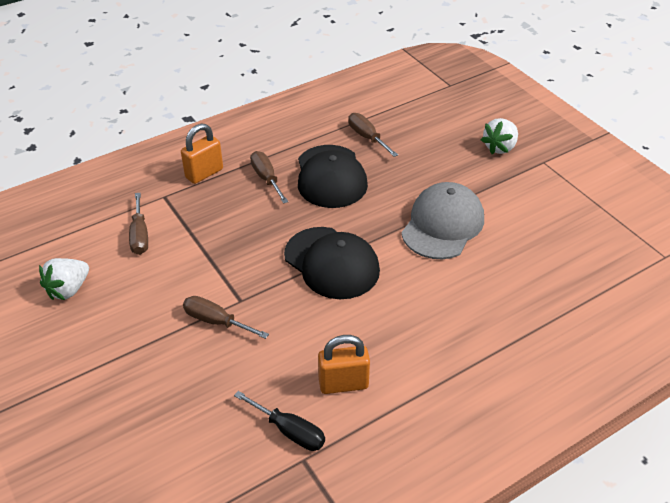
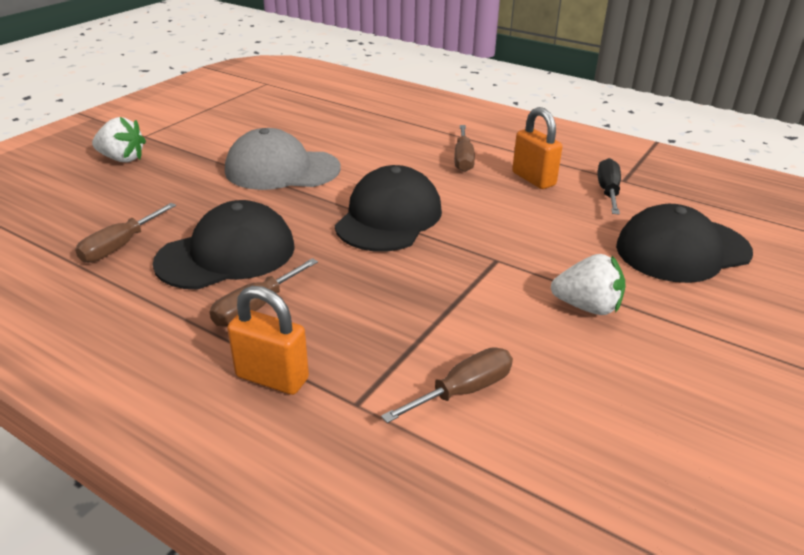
camera: 115 degrees left, 10 degrees down
(68, 289) = (628, 418): white strawberry -> white strawberry (587, 307)
(173, 425) = (682, 250): none -> black cap
(216, 321) = (541, 266): brown screwdriver -> brown screwdriver (463, 159)

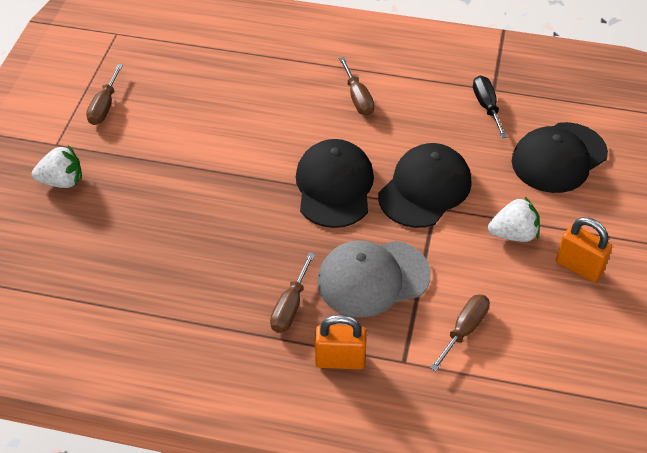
camera: 20 degrees left, 15 degrees up
(120, 246) = (144, 281): brown screwdriver -> brown screwdriver (104, 106)
(227, 254) = (234, 263): black cap -> black cap (425, 189)
(282, 169) = (214, 154): grey cap -> grey cap (373, 278)
(533, 179) = (424, 108): orange padlock -> orange padlock (579, 267)

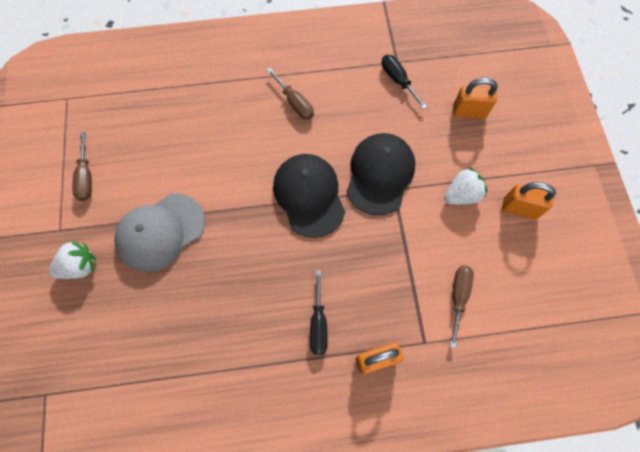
camera: 20 degrees left, 20 degrees up
(290, 306) = (318, 323): brown screwdriver -> black screwdriver
(373, 278) = (372, 273): grey cap -> grey cap (160, 232)
(559, 158) = (469, 112): black cap -> orange padlock

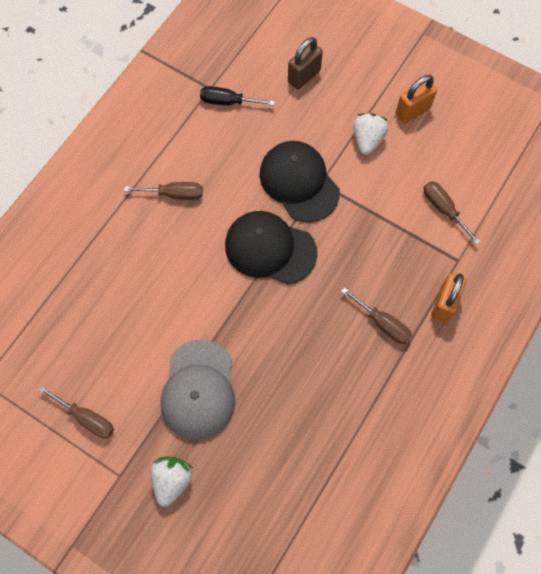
camera: 50 degrees left, 0 degrees up
(318, 323) = (382, 323): black screwdriver -> brown screwdriver
(469, 112) = (304, 76): orange padlock -> brown padlock

